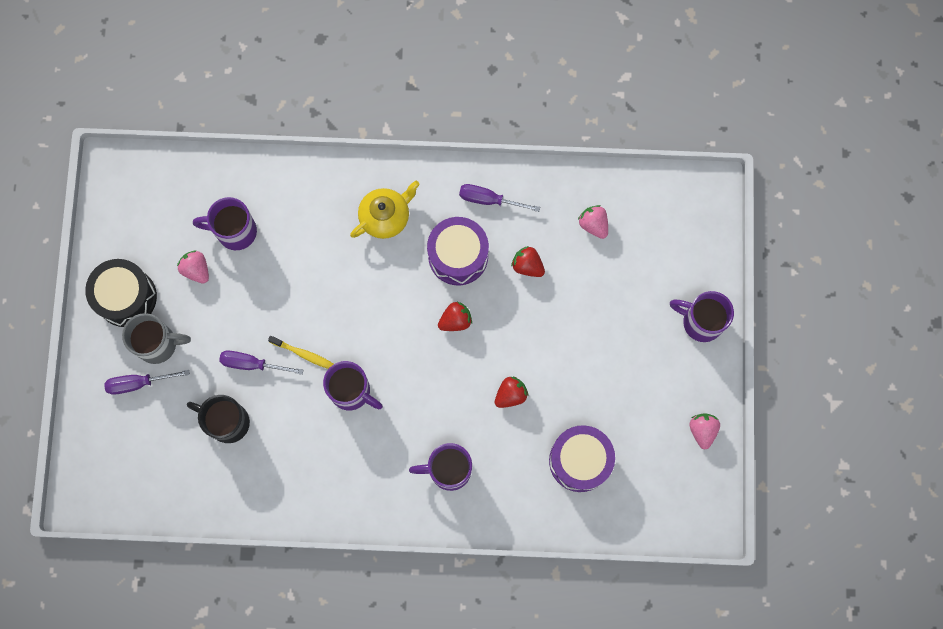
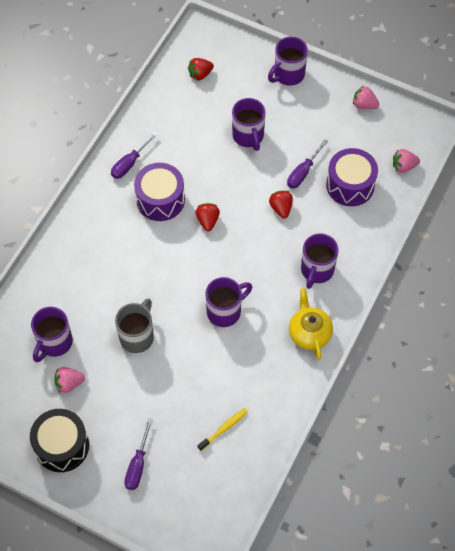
camera: 65 degrees left, 15 degrees down
(158, 344) = (114, 436): grey mug -> grey mug (137, 336)
(227, 422) = (204, 409): black mug -> none
(252, 364) = (167, 373): purple screwdriver -> purple screwdriver (303, 172)
(303, 354) = (179, 333): yellow toothbrush -> yellow toothbrush (224, 429)
(385, 216) = (103, 234): yellow teapot -> yellow teapot (309, 332)
(527, 265) = (192, 159): red strawberry -> red strawberry (200, 74)
(590, 314) = (248, 136): none -> purple mug
(593, 224) = (185, 108): pink strawberry -> pink strawberry (403, 166)

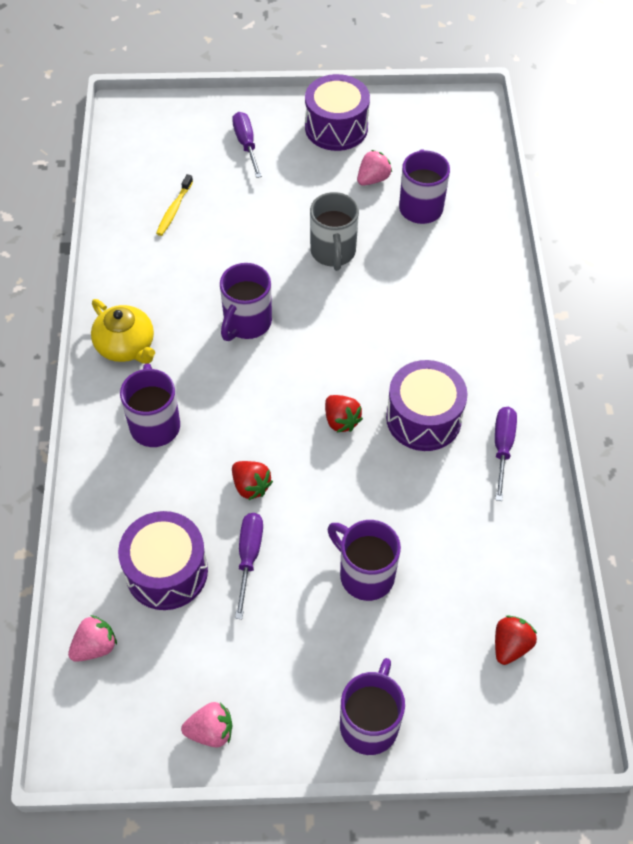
camera: 150 degrees right, 5 degrees down
(62, 446) = (336, 128): black drum -> purple drum

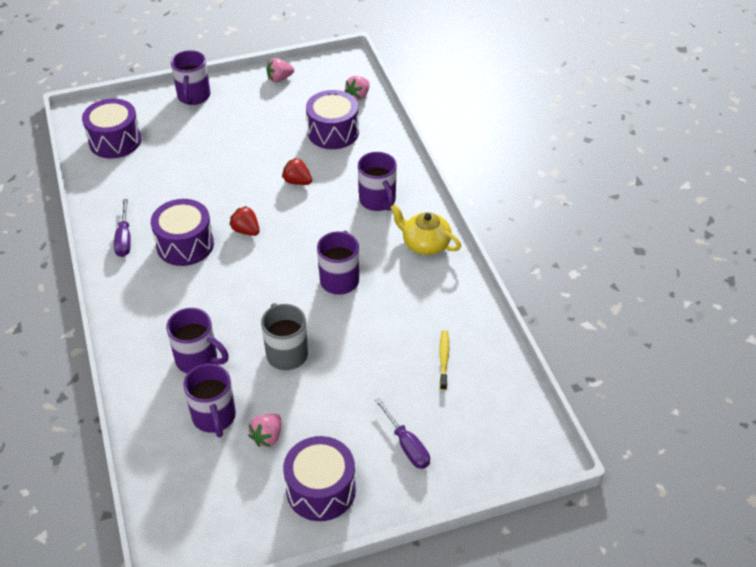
camera: 165 degrees right, 10 degrees down
(249, 557) = (285, 148): purple screwdriver -> none
(365, 574) = (210, 154): purple mug -> purple mug (198, 360)
(510, 645) = (115, 141): red strawberry -> purple drum

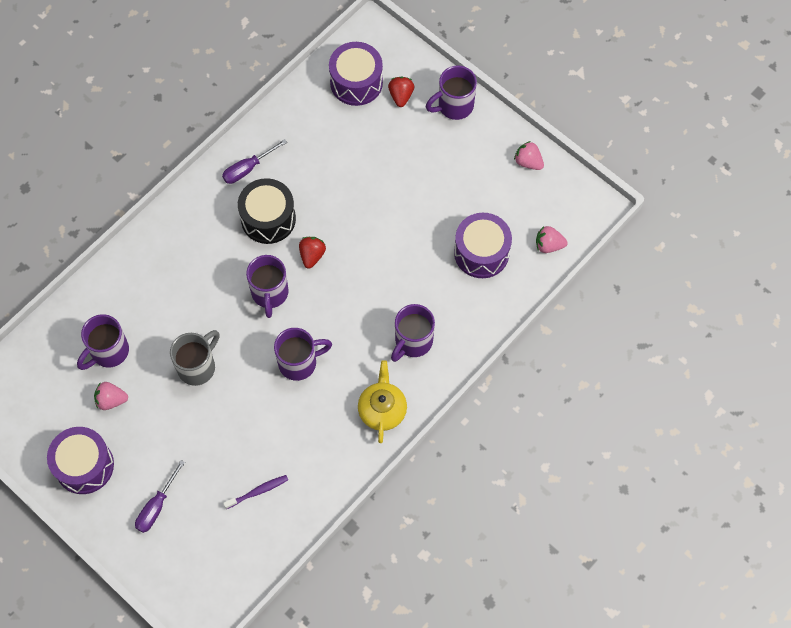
camera: 60 degrees right, 20 degrees up
(185, 245) = (268, 219): purple drum -> black drum
(198, 360) = (156, 306): purple mug -> purple mug (270, 293)
(297, 181) = (396, 261): red strawberry -> red strawberry (401, 96)
(444, 359) = (258, 491): yellow toothbrush -> purple toothbrush

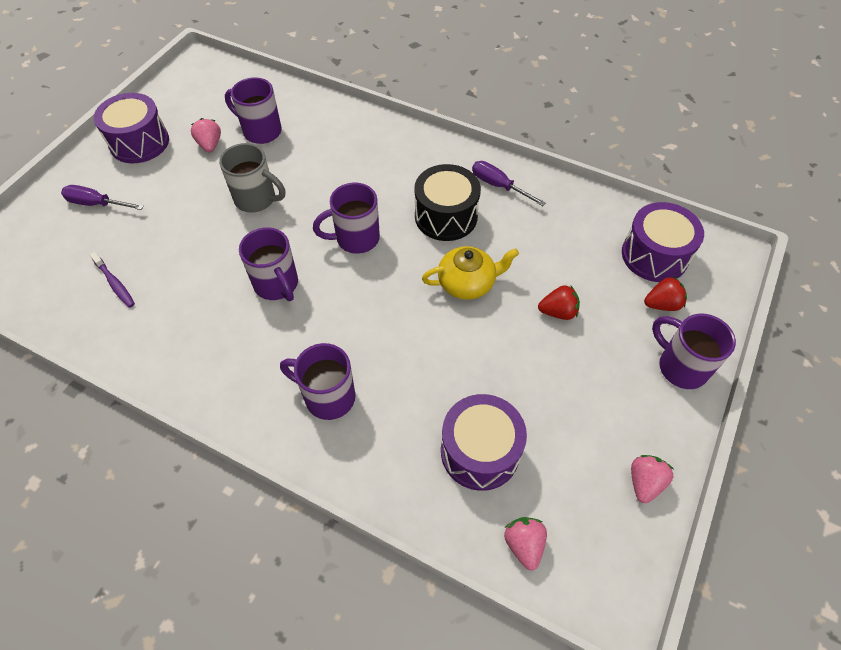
camera: 75 degrees right, 10 degrees down
(312, 255) = (414, 265): red strawberry -> red strawberry (558, 312)
(382, 409) = (229, 384): yellow teapot -> yellow teapot (467, 283)

